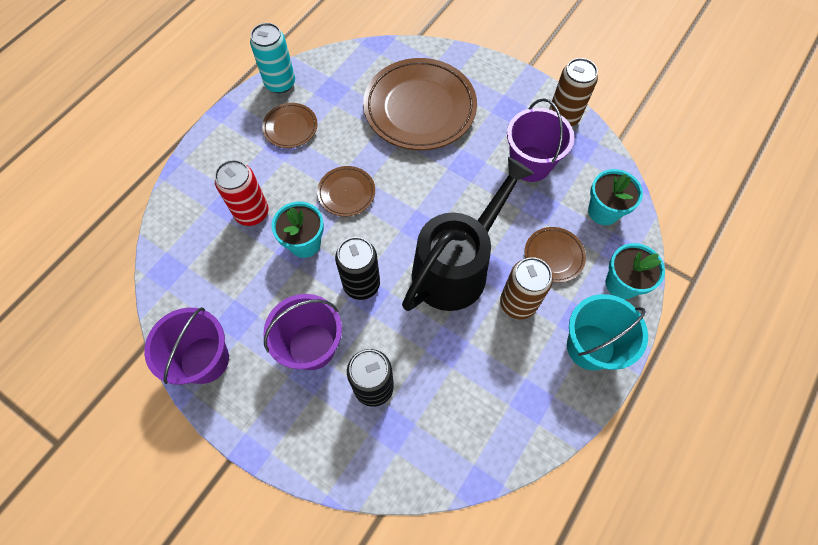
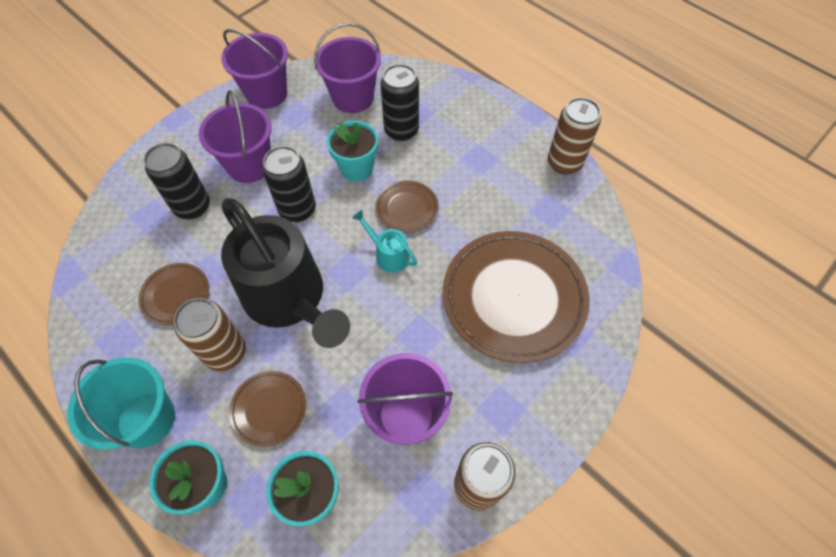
camera: 100 degrees right, 5 degrees down
(208, 266) = (353, 98): none -> purple bucket
(252, 213) = (401, 130): red can -> black can
(280, 83) = (564, 163): turquoise can -> brown can
(290, 127) = (501, 168): brown plate -> brown plate (176, 295)
(397, 199) = (388, 255): none -> turquoise watering can

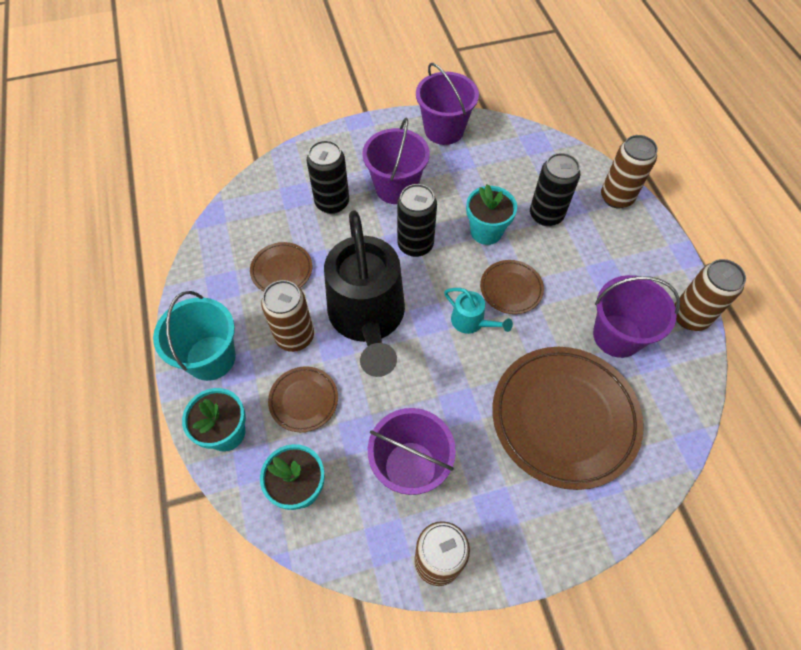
camera: 30 degrees right, 0 degrees up
(353, 98) = (518, 165): purple bucket -> purple bucket (617, 336)
(388, 255) = (471, 322): turquoise watering can -> turquoise watering can turned 150 degrees clockwise
(452, 90) = (616, 197): none -> brown can

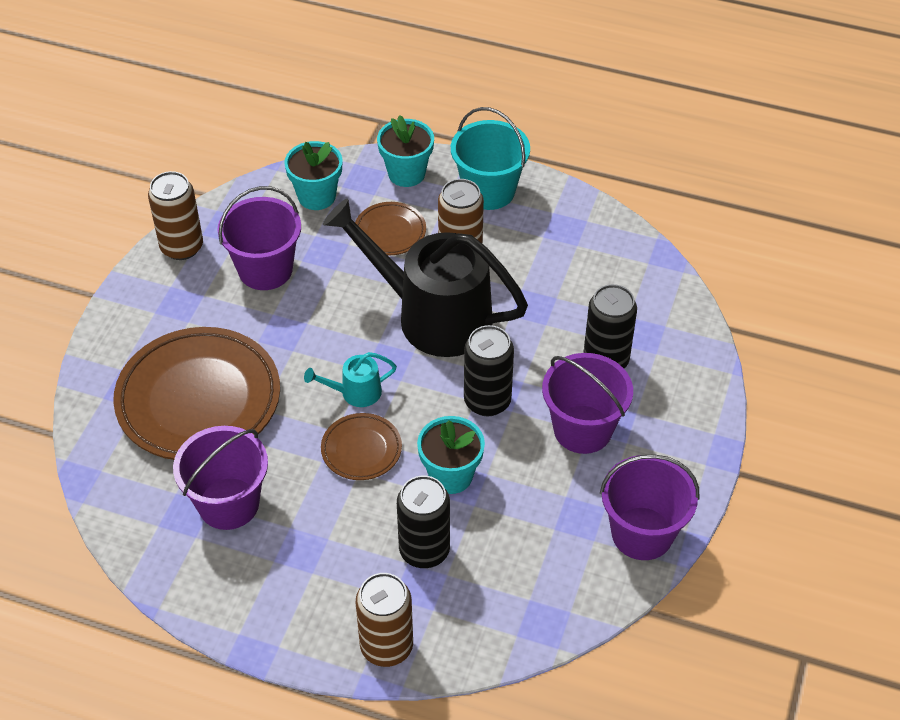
camera: 125 degrees right, 10 degrees down
(282, 270) = (546, 278): brown plate -> none
(689, 317) = (184, 588): brown can -> none

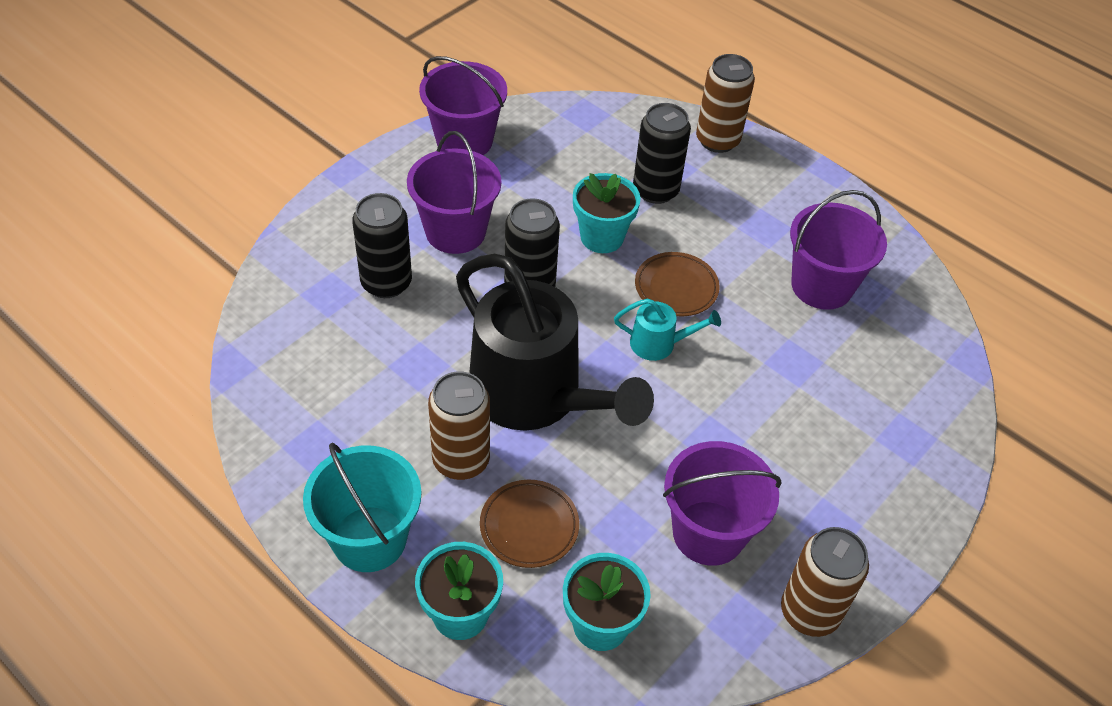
camera: 160 degrees left, 0 degrees up
(199, 400) = (830, 396): brown plate -> none

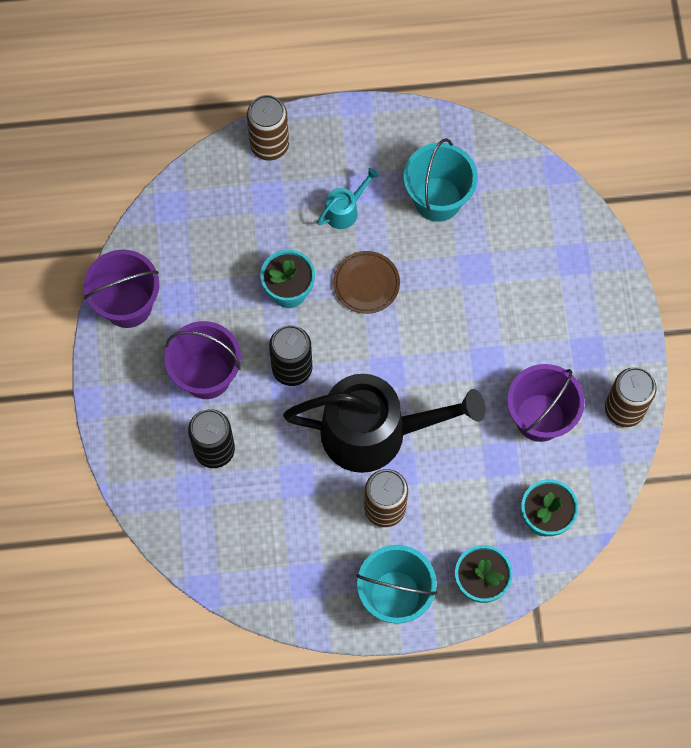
camera: 45 degrees left, 20 degrees up
(529, 526) = (458, 506): brown plate -> none
(655, 190) = (278, 224): black can -> none
(659, 344) = (398, 331): turquoise watering can -> turquoise watering can (345, 210)
(821, 286) = (437, 199): purple bucket -> turquoise bucket

